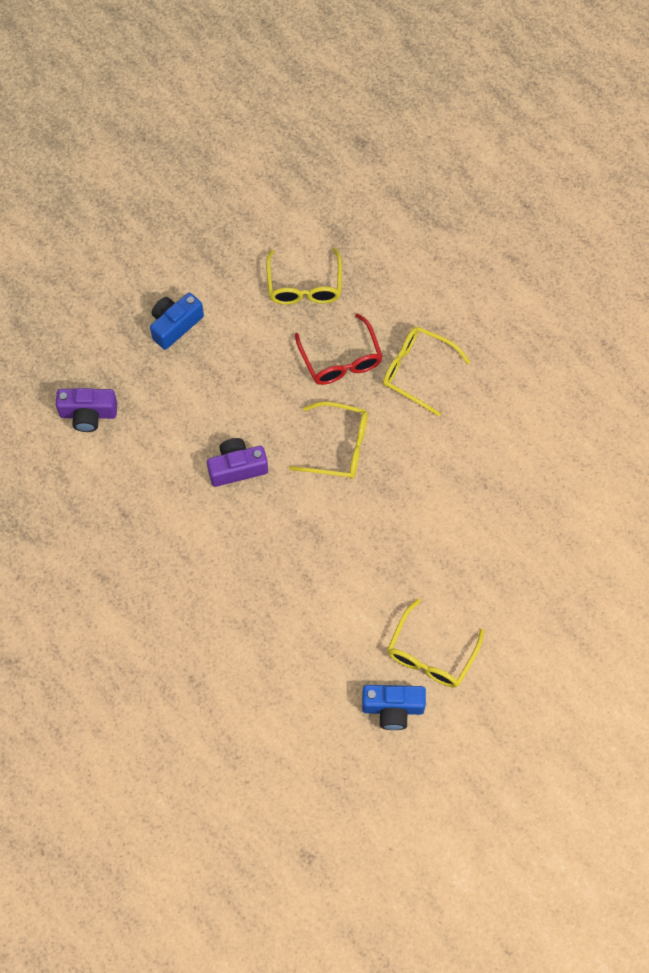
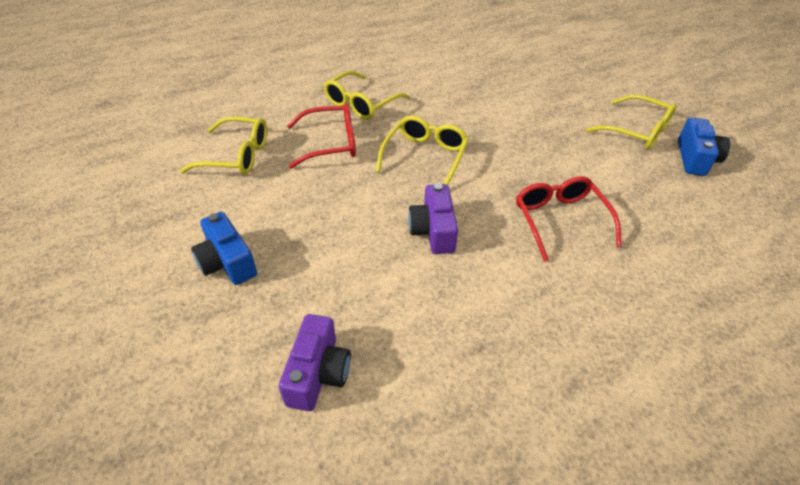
camera: 80 degrees left, 20 degrees down
(270, 571) = (560, 220): none -> red glasses

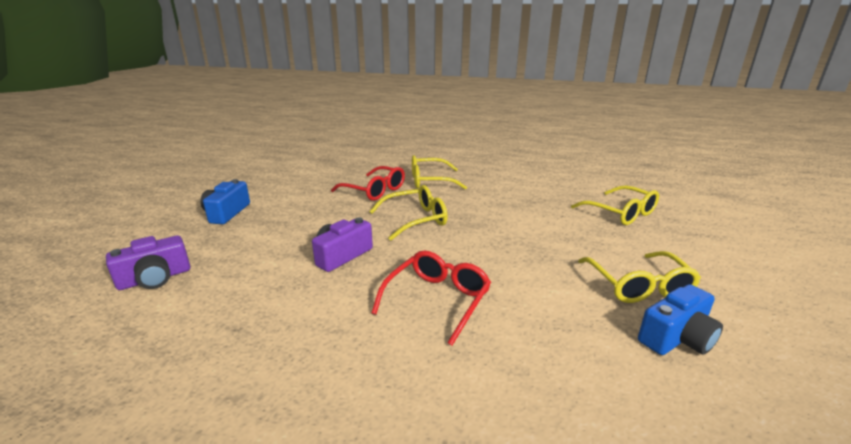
camera: 45 degrees right, 20 degrees down
(237, 156) = (320, 177): yellow glasses -> yellow glasses (621, 213)

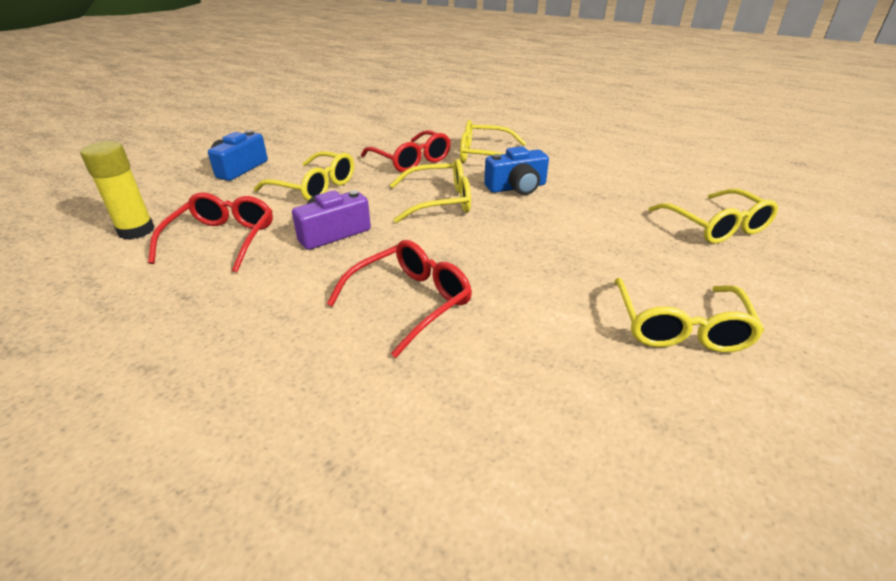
camera: 15 degrees right, 10 degrees up
(155, 278) = (136, 231): purple camera -> yellow glue stick
(245, 274) = (222, 239): none -> red glasses
(304, 220) = (314, 187): none -> yellow glasses
(677, 338) = (690, 403): blue camera -> blue camera (517, 187)

